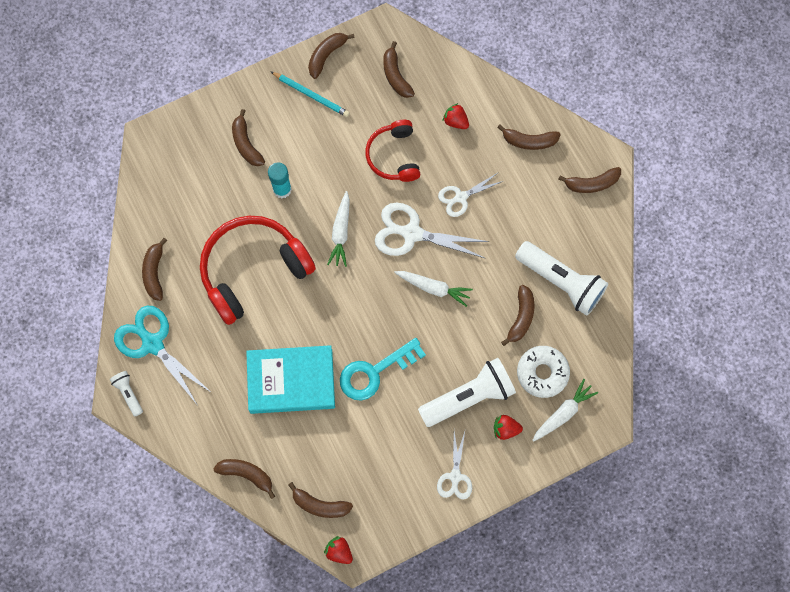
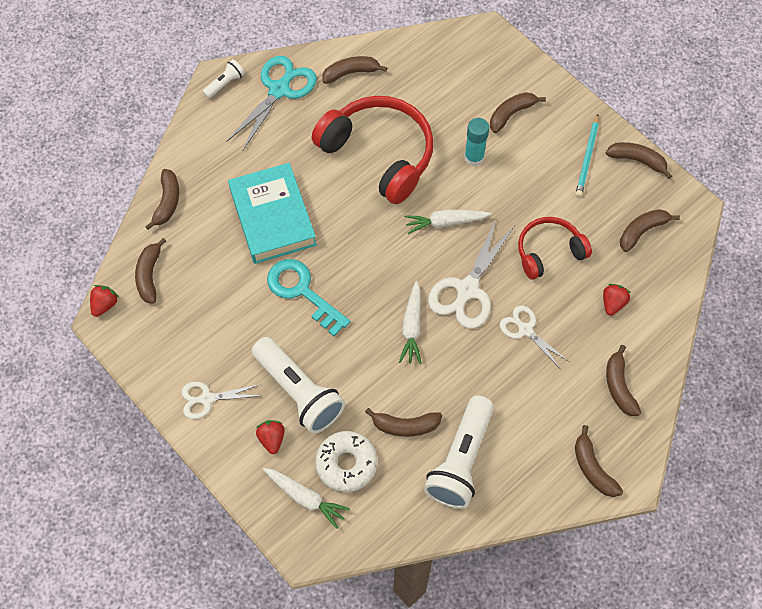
camera: 75 degrees right, 10 degrees down
(411, 233) = (467, 290): white scissors -> white scissors turned 150 degrees counterclockwise

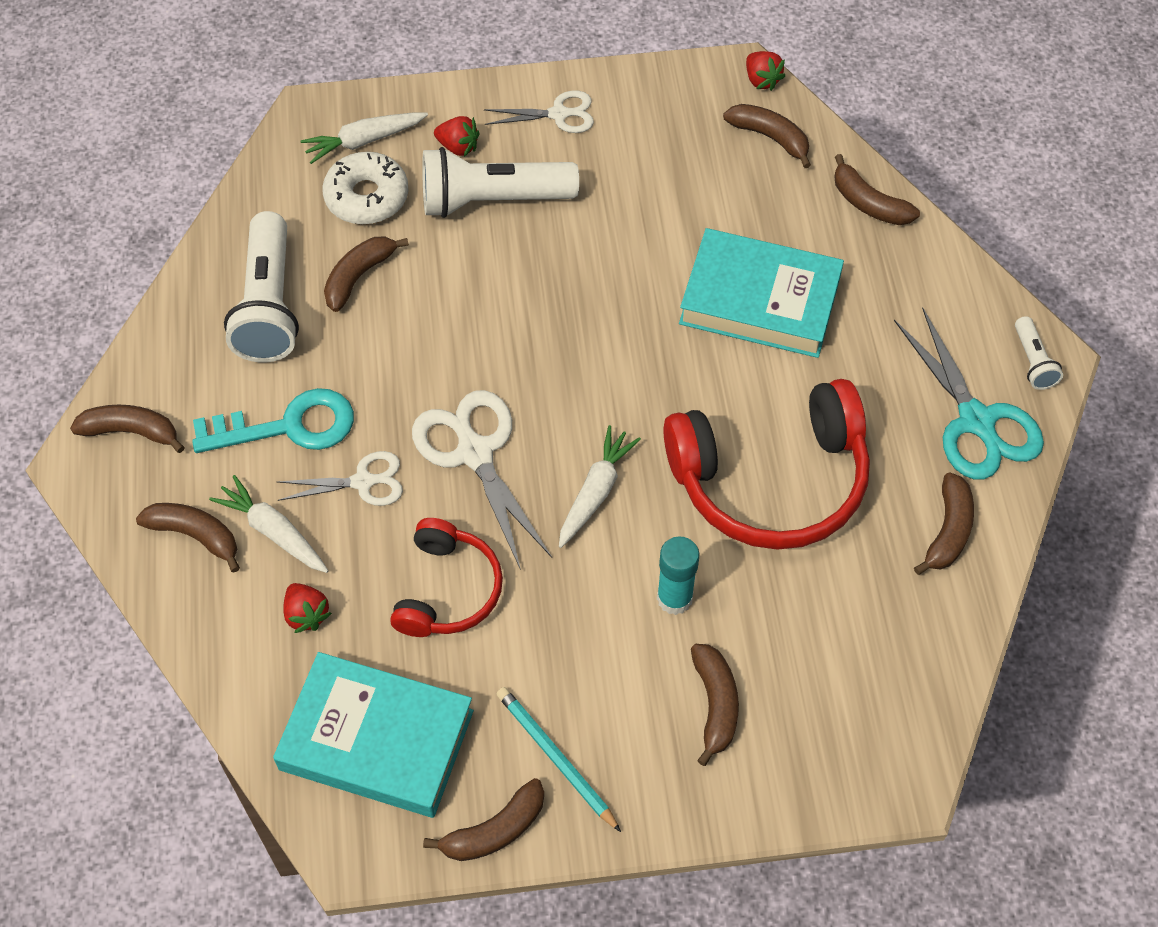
camera: 125 degrees right, 5 degrees down
(207, 399) = (559, 114): white scissors -> white scissors turned 60 degrees clockwise
(302, 292) = (623, 273): turquoise key -> turquoise key (288, 426)
(412, 327) = (476, 359): white carrot -> white carrot (273, 531)
(460, 460) = (268, 305): white flashlight -> white flashlight turned 150 degrees counterclockwise
(642, 231) = (376, 740): brown banana -> turquoise book

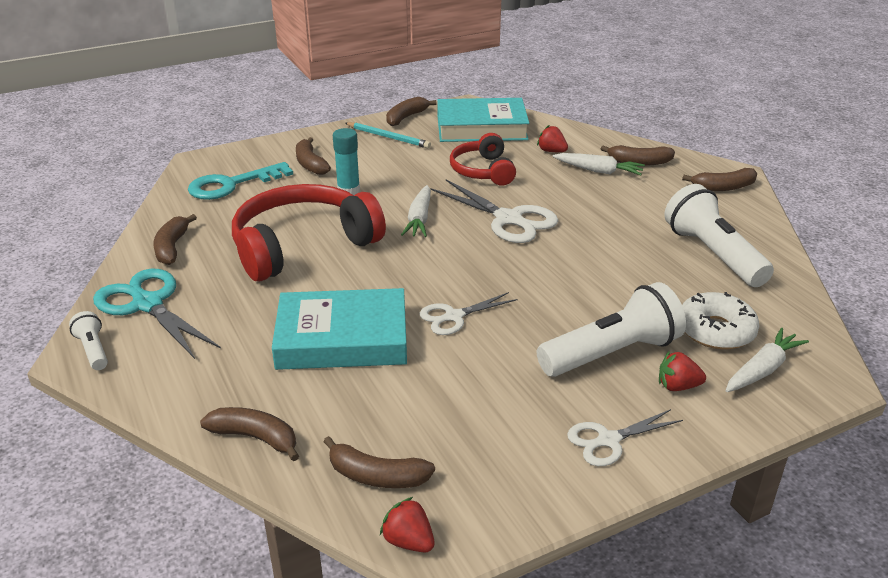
camera: 160 degrees right, 25 degrees down
(288, 426) = (635, 207): turquoise key -> turquoise key (231, 185)
(359, 276) = (668, 282): brown banana -> none
(363, 482) = (566, 196): white scissors -> white scissors (453, 317)

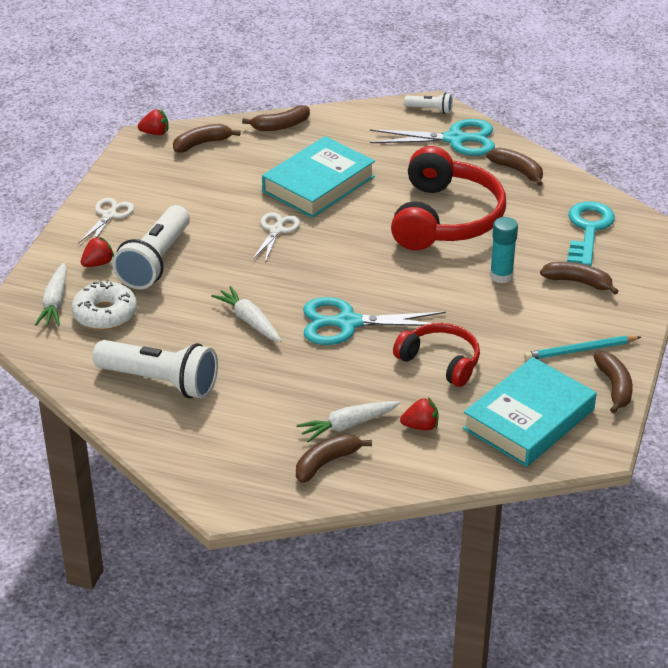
camera: 135 degrees right, 5 degrees up
(419, 219) = (409, 284): white carrot -> white carrot (249, 321)
(509, 219) = (347, 323): white scissors -> turquoise scissors
(723, 187) = (218, 474): brown banana -> none

